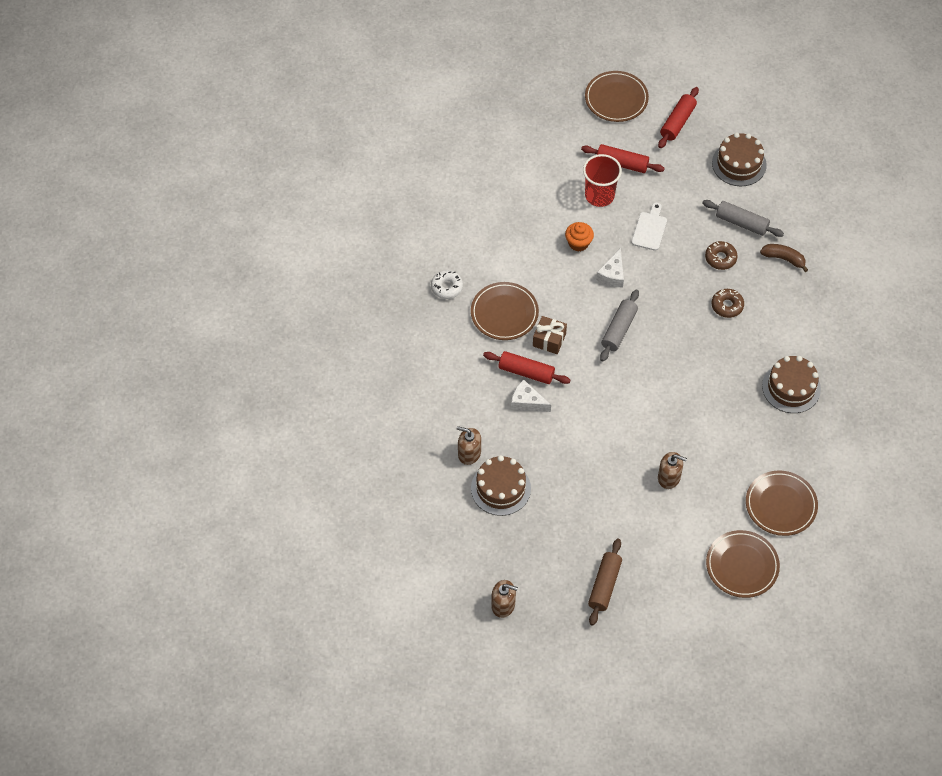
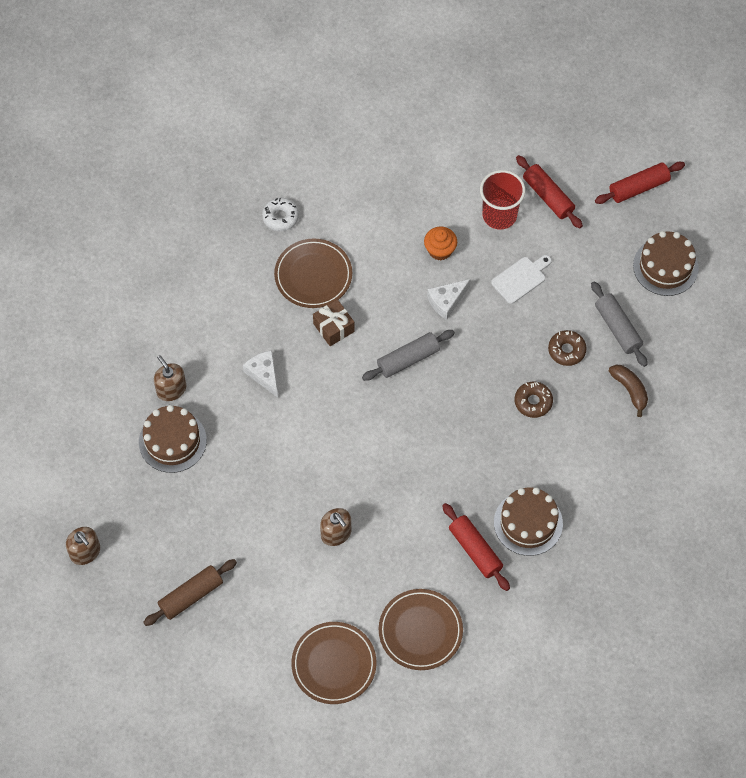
camera: 35 degrees right, 5 degrees up
(526, 372) = (287, 345): red rolling pin -> red rolling pin (475, 550)
(616, 99) = (596, 127): brown plate -> none

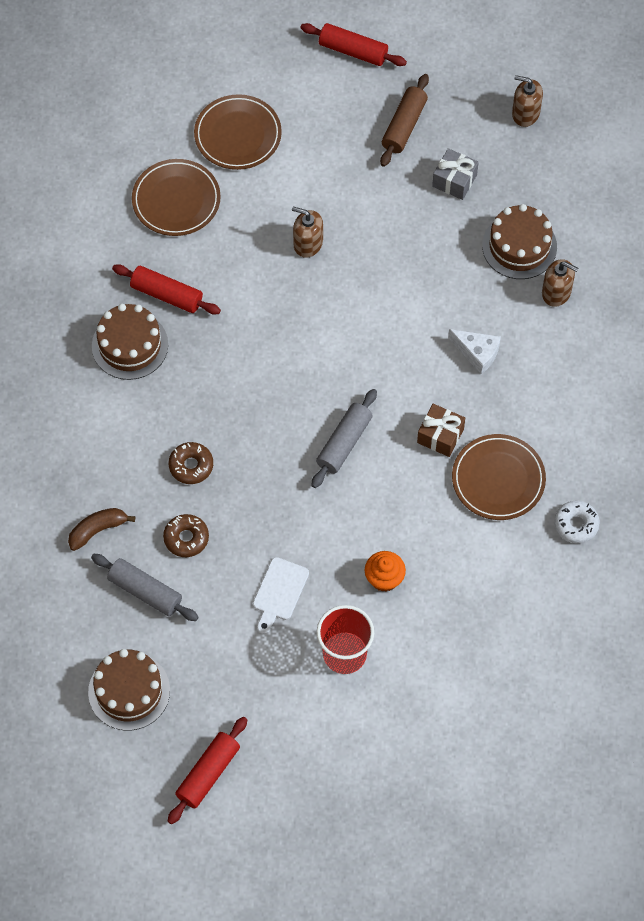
camera: 150 degrees right, 0 degrees up
(184, 524) = (454, 180): none -> grey gift
(446, 301) = (342, 525): white cheese -> none
(548, 196) = (304, 706): red rolling pin -> red rolling pin (353, 51)
(629, 390) = (97, 530): brown banana -> brown banana turned 120 degrees clockwise

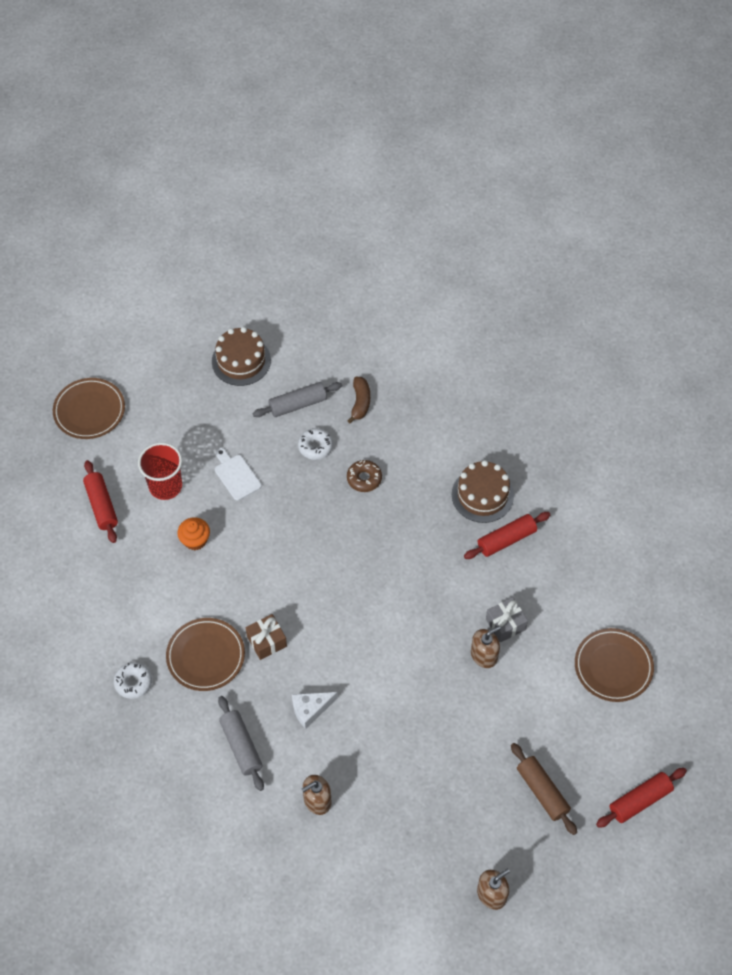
camera: 125 degrees right, 5 degrees down
(176, 200) = (582, 591): brown plate -> brown plate (89, 411)
(186, 538) = (315, 446): brown donut -> white donut
(208, 773) = (156, 371): red rolling pin -> red rolling pin (102, 505)
(344, 443) = (309, 578): grey rolling pin -> grey rolling pin (241, 746)
(454, 180) = (466, 795): grey gift -> grey gift (505, 624)
(519, 246) = (375, 802): brown cake -> none

